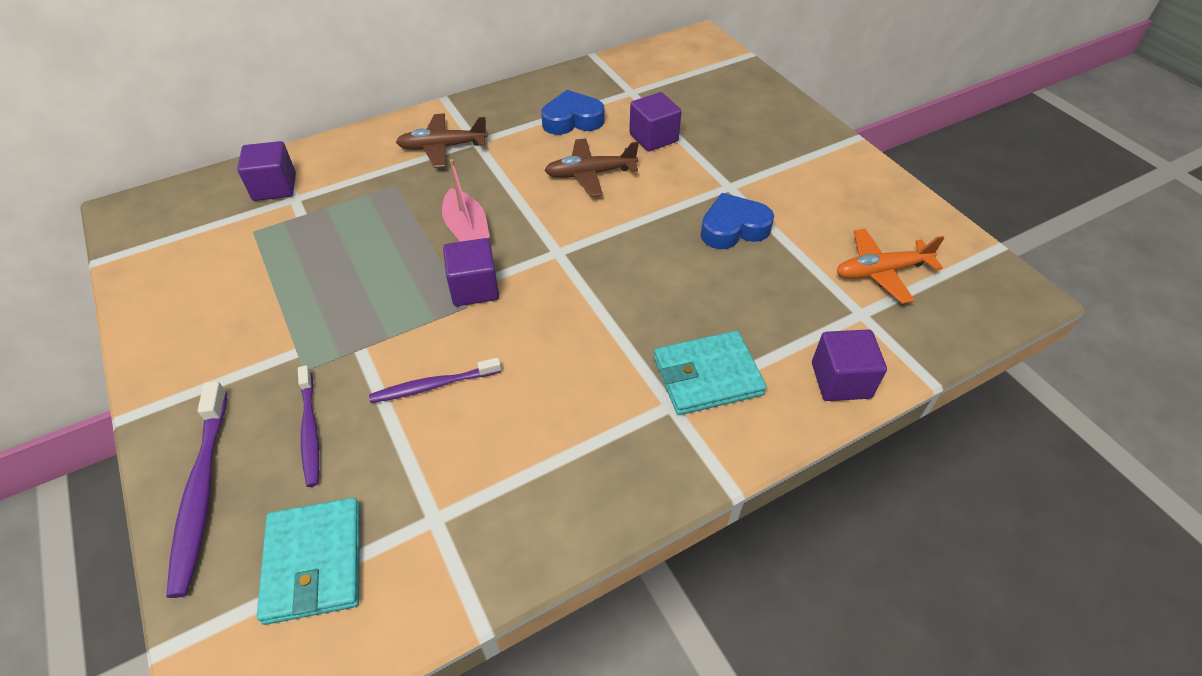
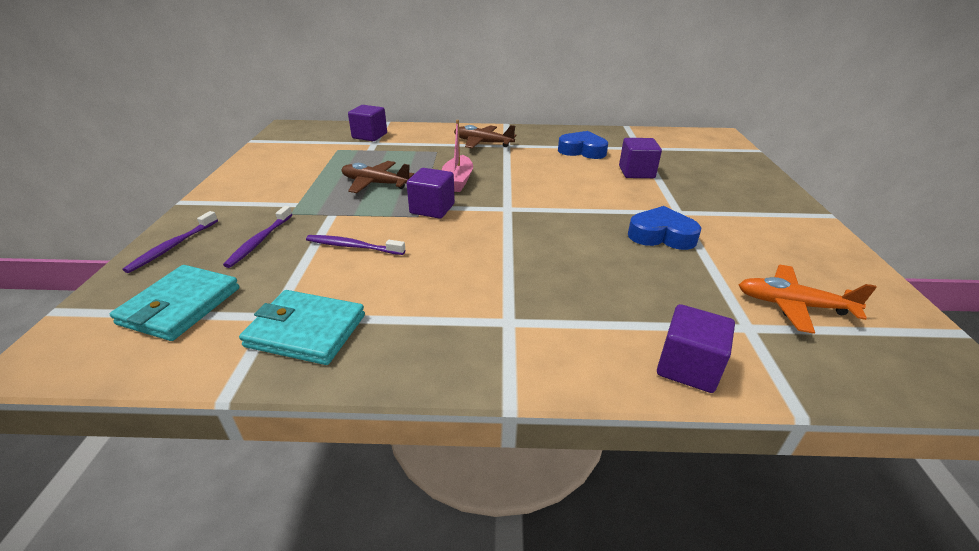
camera: 30 degrees right, 15 degrees down
(201, 492) = (173, 246): purple toothbrush -> purple toothbrush, size x0.65
(590, 174) = (570, 178): brown plane -> brown plane (375, 183)
(707, 376) = (558, 315): turquoise wallet -> turquoise wallet (306, 331)

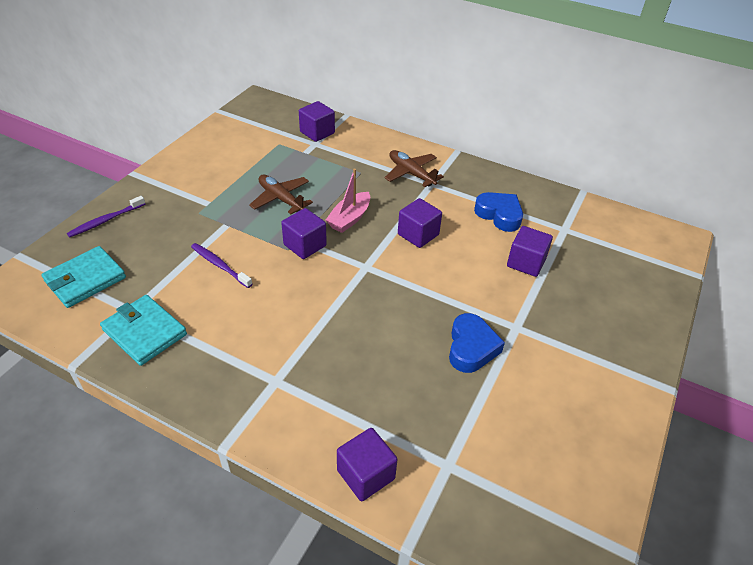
camera: 25 degrees right, 10 degrees up
(259, 241) = (161, 236): purple toothbrush -> none
(530, 177) = (418, 234): none -> purple cube
(661, 235) = (471, 347): blue heart -> blue heart turned 60 degrees clockwise
(792, 305) = (508, 463): orange plane -> none

